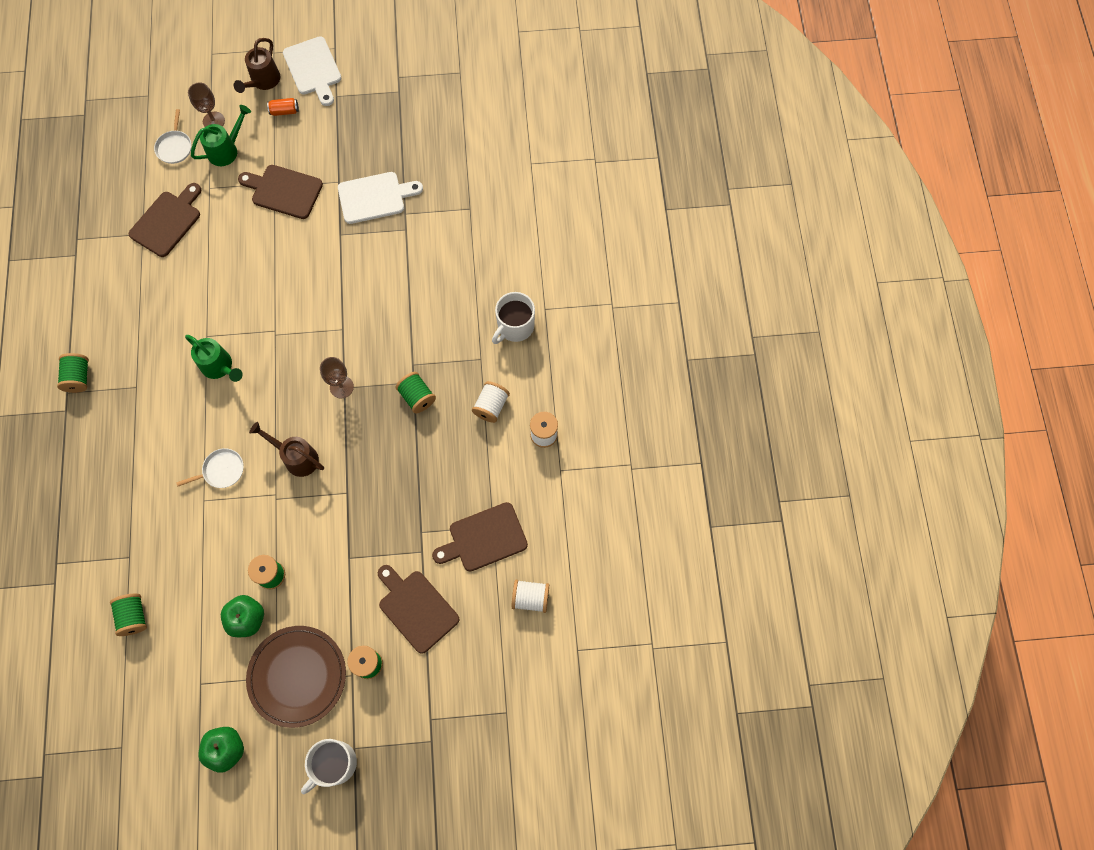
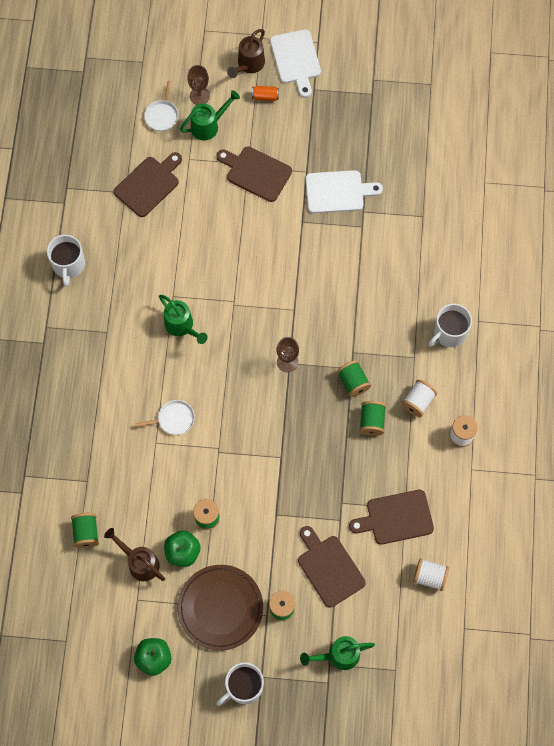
camera: 10 degrees right, 0 degrees up
(78, 377) = (57, 315): green spool -> green spool (371, 421)
(86, 321) = (68, 265): none -> white mug
(297, 458) = (241, 419): brown watering can -> brown watering can (140, 562)
(440, 707) = (339, 655): none -> green watering can

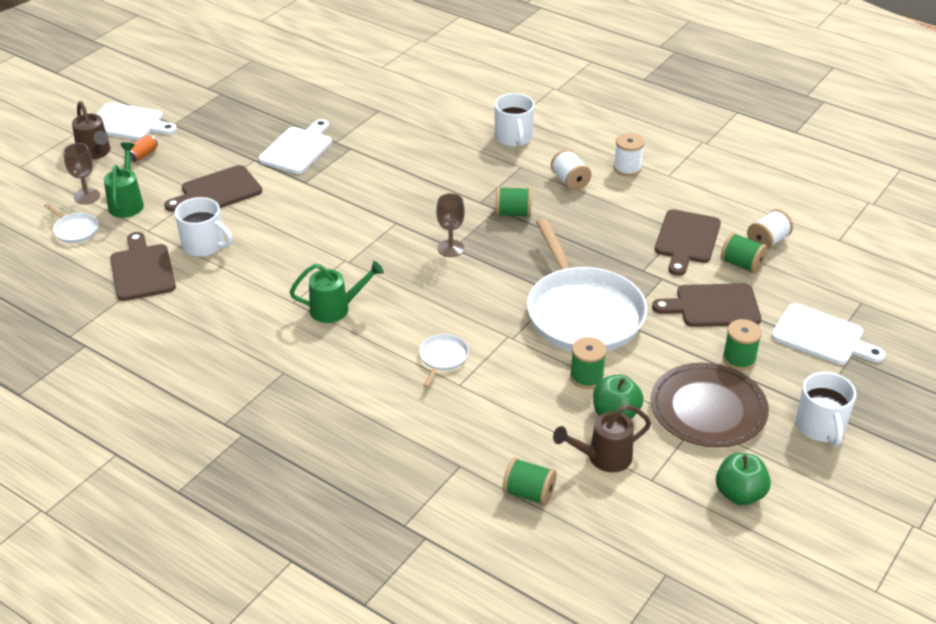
camera: 60 degrees left, 30 degrees down
(68, 265) = (166, 372): white mug -> white mug (204, 245)
(270, 484) = (582, 313): none -> white pan
(339, 655) = (822, 336): green watering can -> white cutting board
(371, 421) = (567, 217): green spool -> green spool (741, 264)

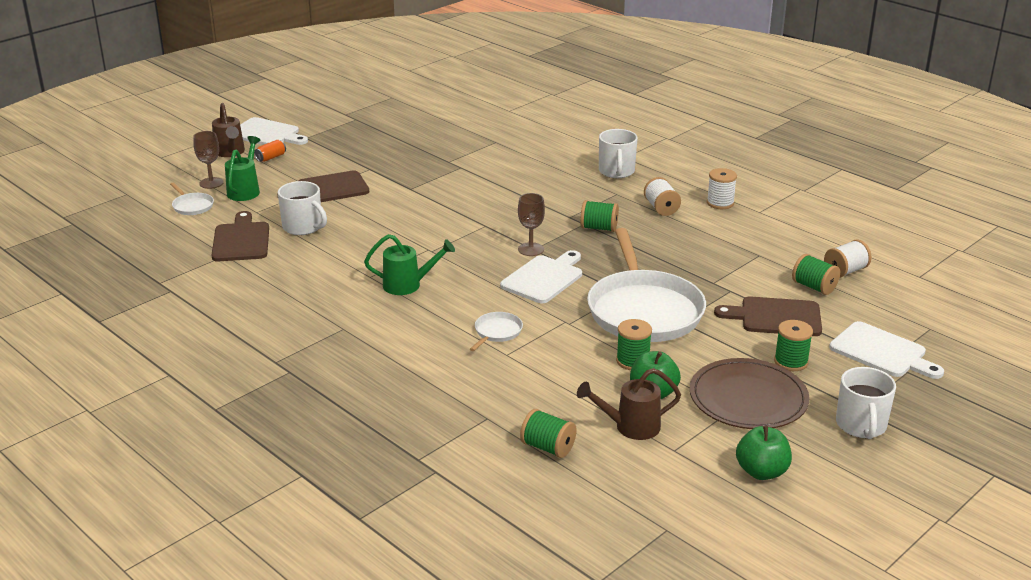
camera: 10 degrees right, 10 degrees down
(298, 149) = (412, 164): white cutting board -> white cutting board (544, 278)
(686, 239) = (763, 263): brown cutting board -> none

